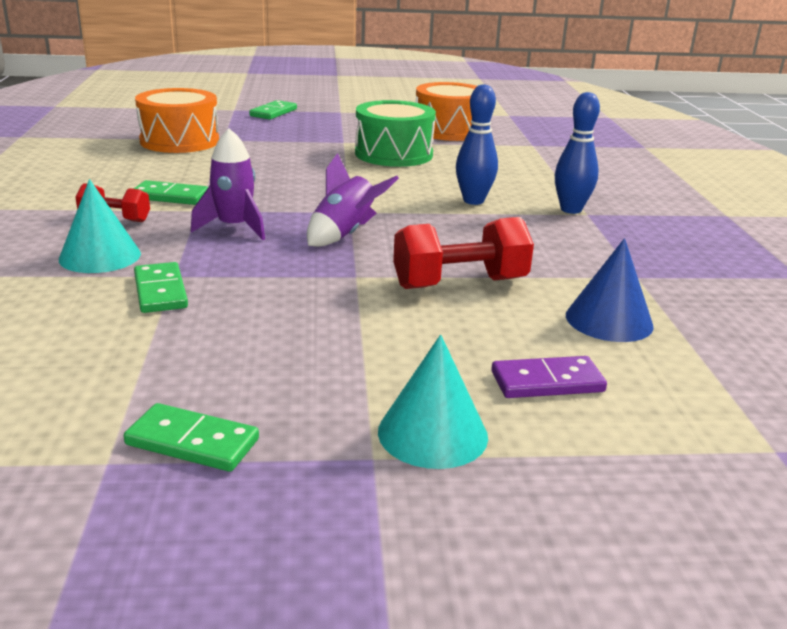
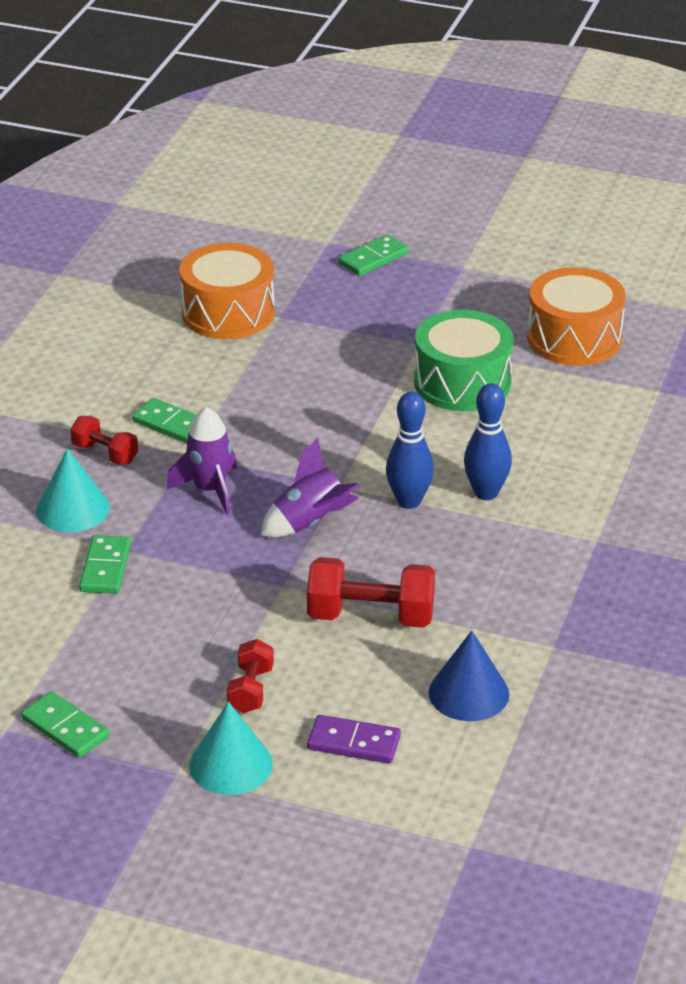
camera: 25 degrees right, 10 degrees up
(394, 359) = (250, 690): none -> red dumbbell
(571, 209) = (584, 530): blue bowling pin -> blue bowling pin (409, 501)

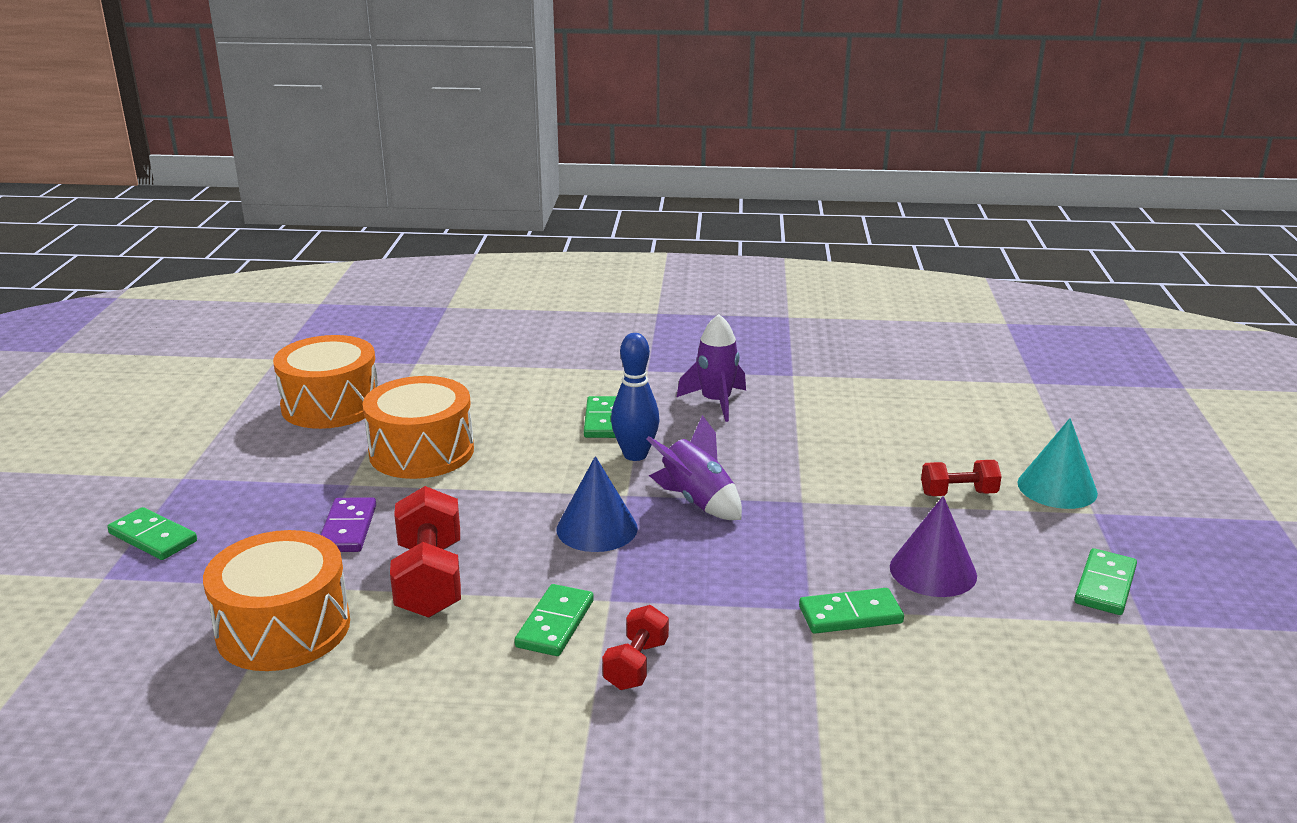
camera: 105 degrees left, 10 degrees down
(72, 509) = (760, 665): turquoise cone -> none
(138, 631) = (933, 571): none -> purple cone
(210, 490) = (672, 571): purple rocket -> purple rocket (716, 402)
(353, 743) = (976, 438): purple domino -> purple domino (348, 528)
(371, 616) = (814, 451): red dumbbell -> red dumbbell (429, 580)
(462, 382) = (421, 451): green drum -> orange drum
(468, 693) = (875, 400): blue cone -> blue cone (597, 528)
(486, 493) = (604, 420): blue bowling pin -> green domino

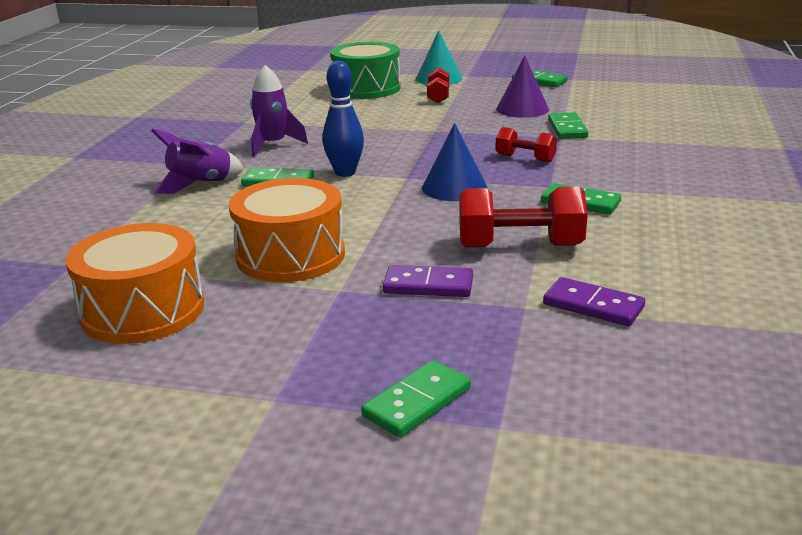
camera: 80 degrees left, 0 degrees up
(283, 628) = (593, 306): orange drum -> purple domino
(636, 665) = (625, 181): red dumbbell -> red dumbbell (525, 158)
(697, 501) = (424, 157): purple rocket -> purple rocket (200, 184)
(968, 434) = (366, 88): none -> green drum

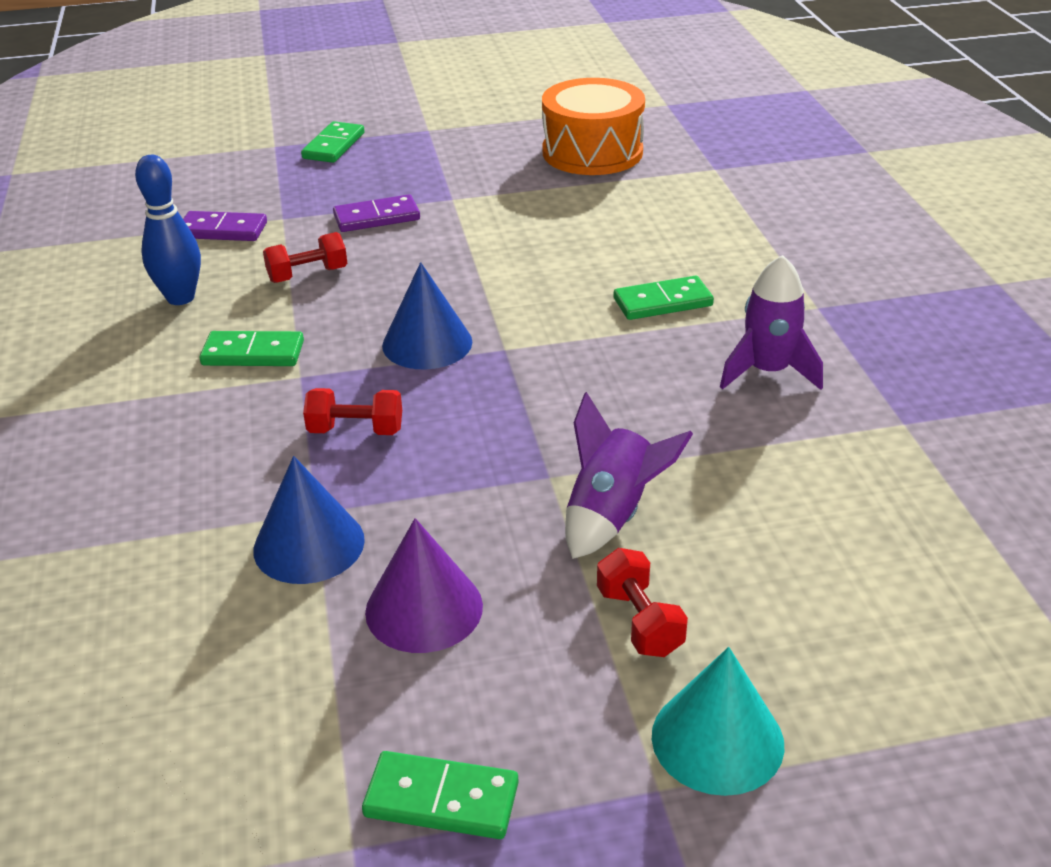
camera: 155 degrees right, 10 degrees up
(200, 184) = (751, 276): purple rocket -> purple rocket (612, 515)
(291, 256) = (530, 217): orange drum -> none
(345, 173) = (595, 337): blue bowling pin -> blue bowling pin (180, 298)
(366, 88) = (837, 622): green drum -> none
(520, 246) = (307, 275): red dumbbell -> red dumbbell, size x0.58
(567, 129) = (309, 544): green domino -> blue cone

